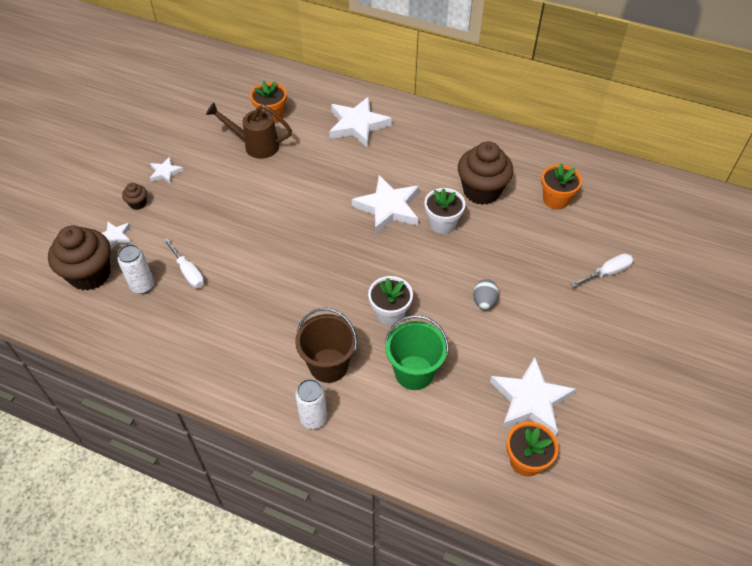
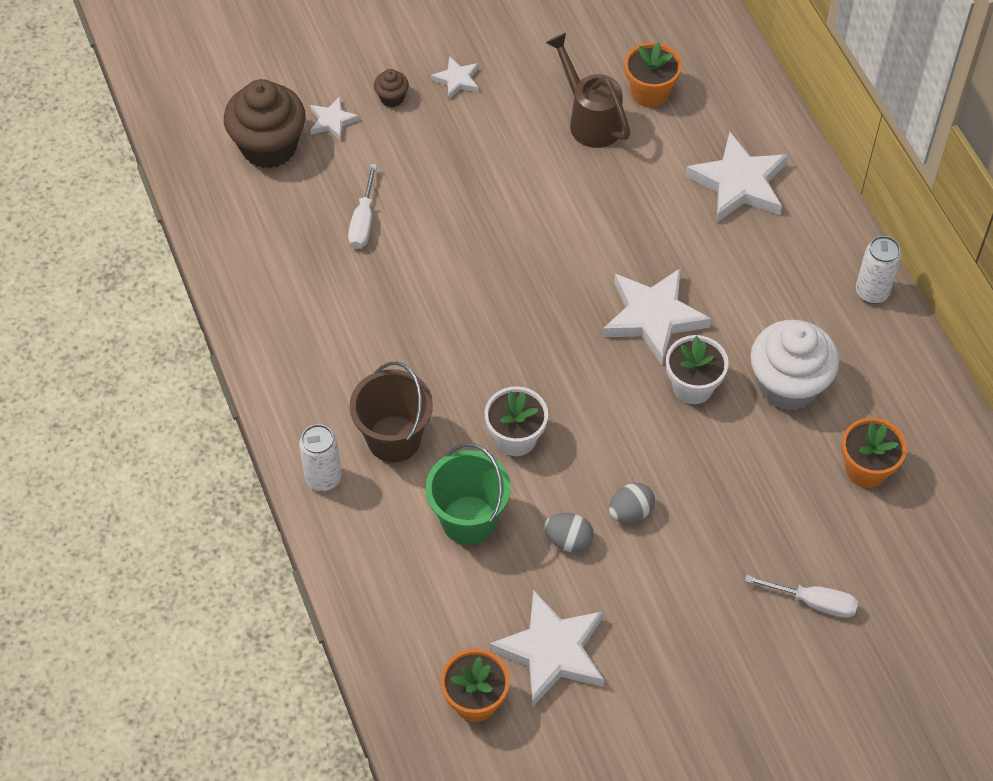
camera: 45 degrees right, 5 degrees up
(142, 286) = (305, 201): white can -> white can (872, 292)
(473, 339) = (568, 540): none -> grey egg
(481, 191) = (788, 385): brown cupcake -> white cupcake

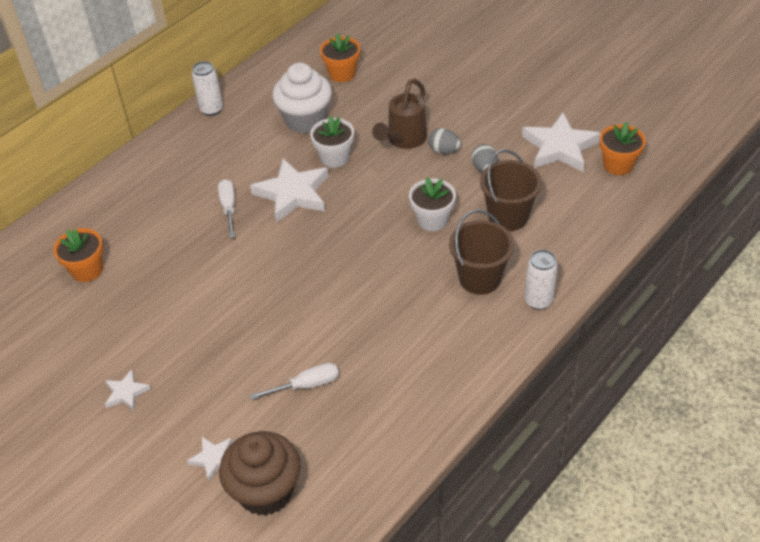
camera: 115 degrees left, 10 degrees down
(392, 98) = (167, 428): brown cupcake -> none
(468, 520) = (508, 216): green bucket -> brown bucket
(589, 119) = (130, 293): brown watering can -> brown watering can (403, 140)
(739, 183) = (153, 194): white star -> none
(813, 602) = (442, 66): white screwdriver -> white screwdriver (228, 208)

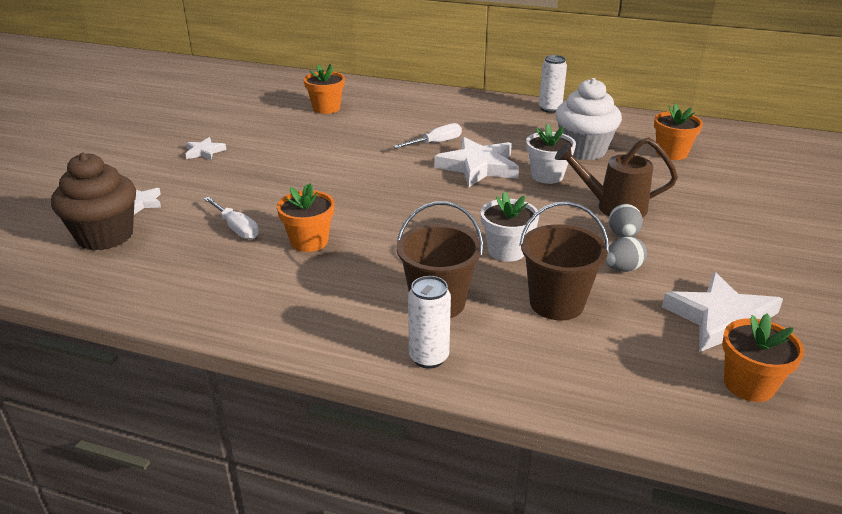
camera: 65 degrees right, 15 degrees down
(357, 337) = (309, 241): none -> orange flower pot

